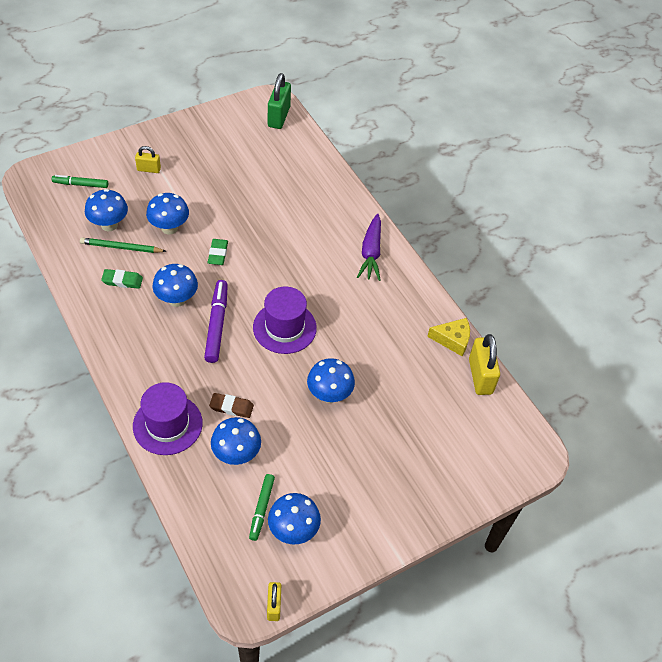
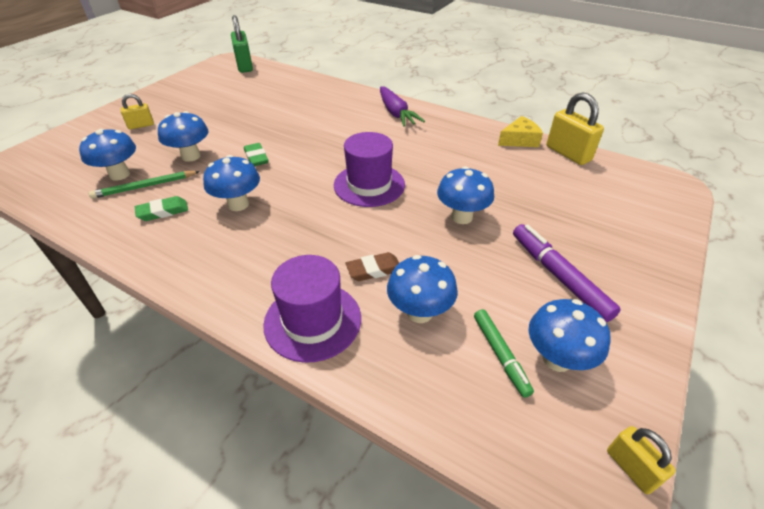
camera: 25 degrees left, 10 degrees down
(80, 184) = (68, 156): green marker -> none
(216, 324) = (298, 208): purple marker -> purple marker (558, 276)

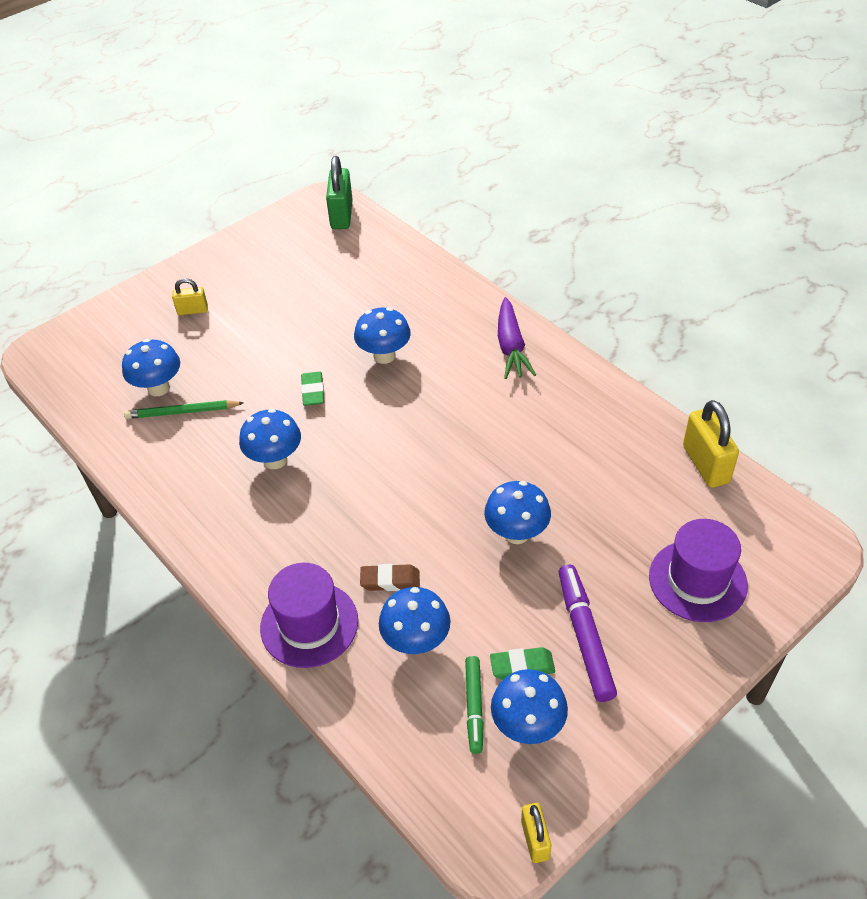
camera: 20 degrees right, 5 degrees up
(163, 211) = (195, 453): green eraser -> green eraser (522, 666)
(191, 156) = (239, 374): blue mushroom -> blue mushroom (384, 356)
(369, 185) = (429, 462): purple hat -> purple hat (697, 580)
(519, 140) = (653, 428): yellow cheese -> none

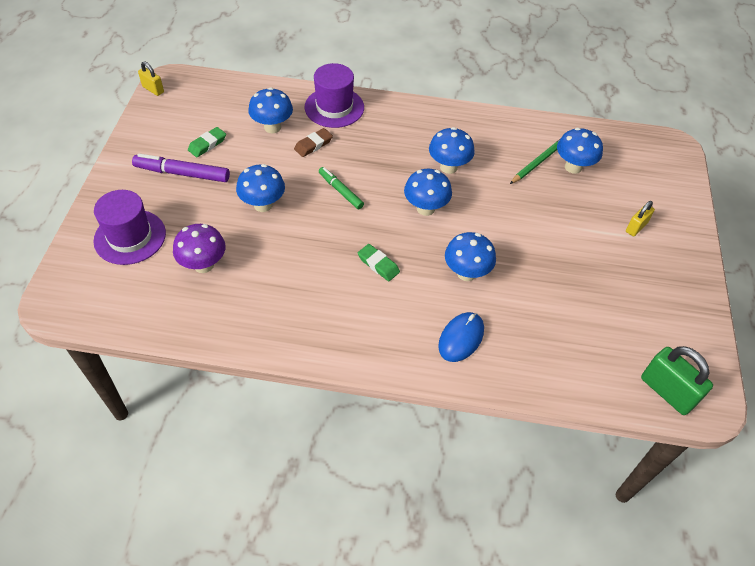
camera: 135 degrees right, 5 degrees up
(313, 391) = (480, 219): green eraser -> green eraser (378, 264)
(447, 315) = (461, 338): none -> blue mouse
(474, 707) = (219, 117): green marker -> green marker (340, 191)
(511, 347) = (383, 338): purple carrot -> none
(527, 726) = (186, 123): blue mushroom -> blue mushroom (425, 208)
(584, 636) = (182, 173): purple marker -> purple marker turned 150 degrees clockwise
(630, 500) = (203, 265): none -> purple mushroom
(705, 464) = (163, 322): yellow padlock -> none

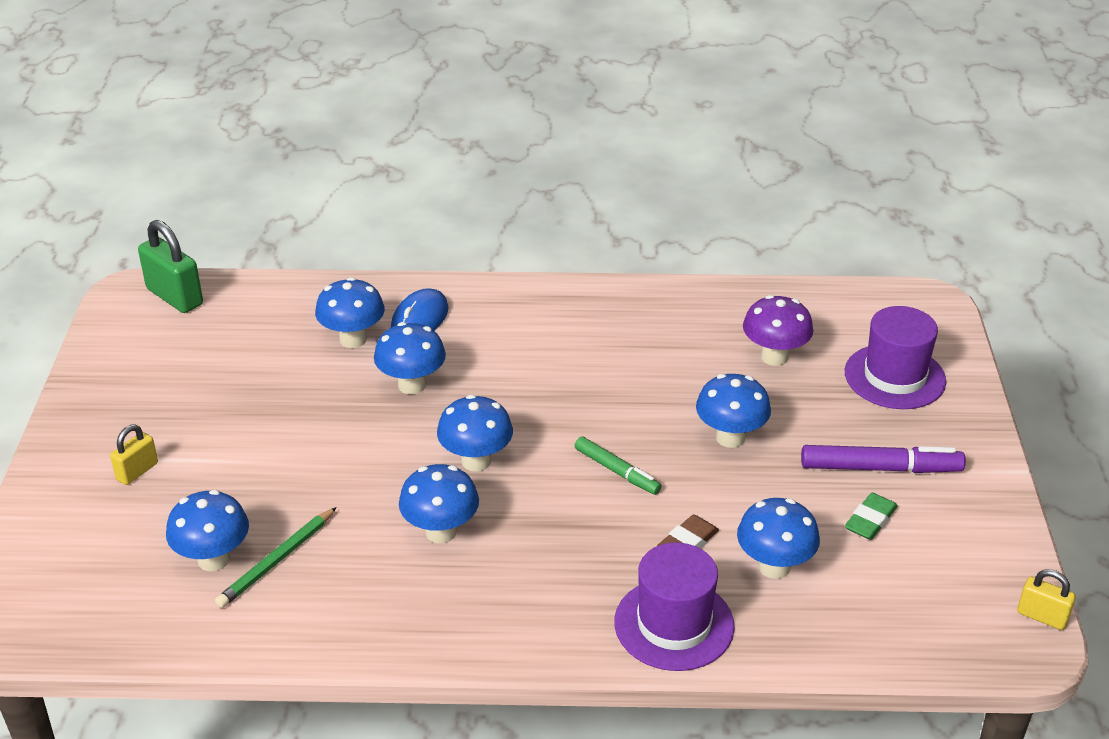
camera: 175 degrees right, 15 degrees down
(378, 264) = (537, 382): green eraser -> none
(512, 323) = (353, 339): none -> blue mushroom

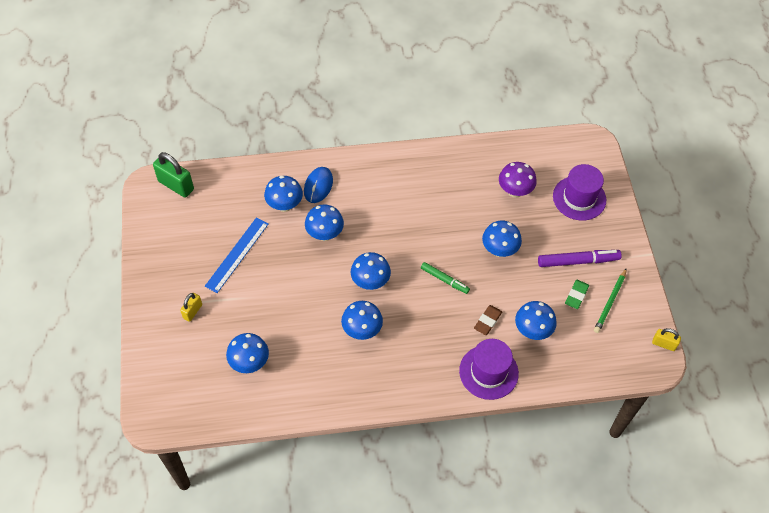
camera: 10 degrees left, 20 degrees up
(246, 398) = (237, 254): none -> blue ruler
(277, 560) = (282, 359): green pencil -> green pencil (610, 302)

